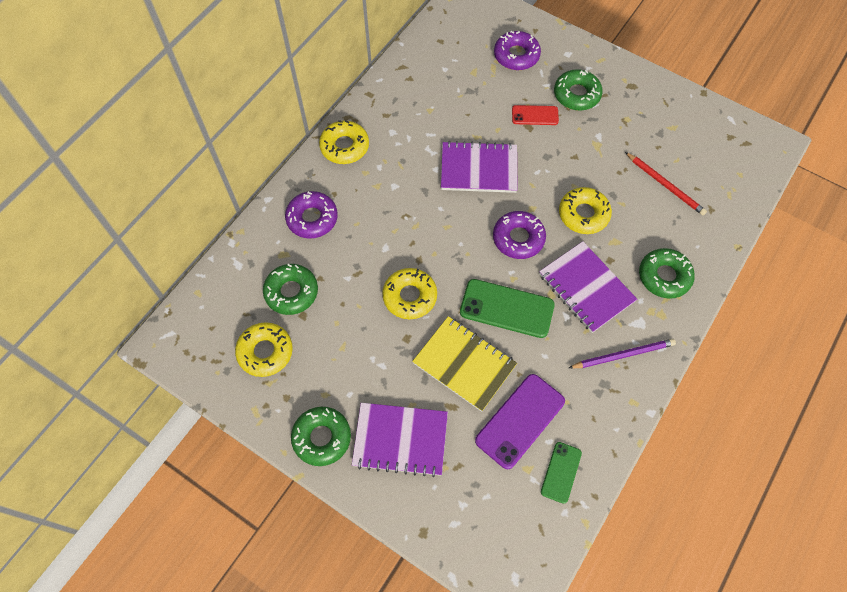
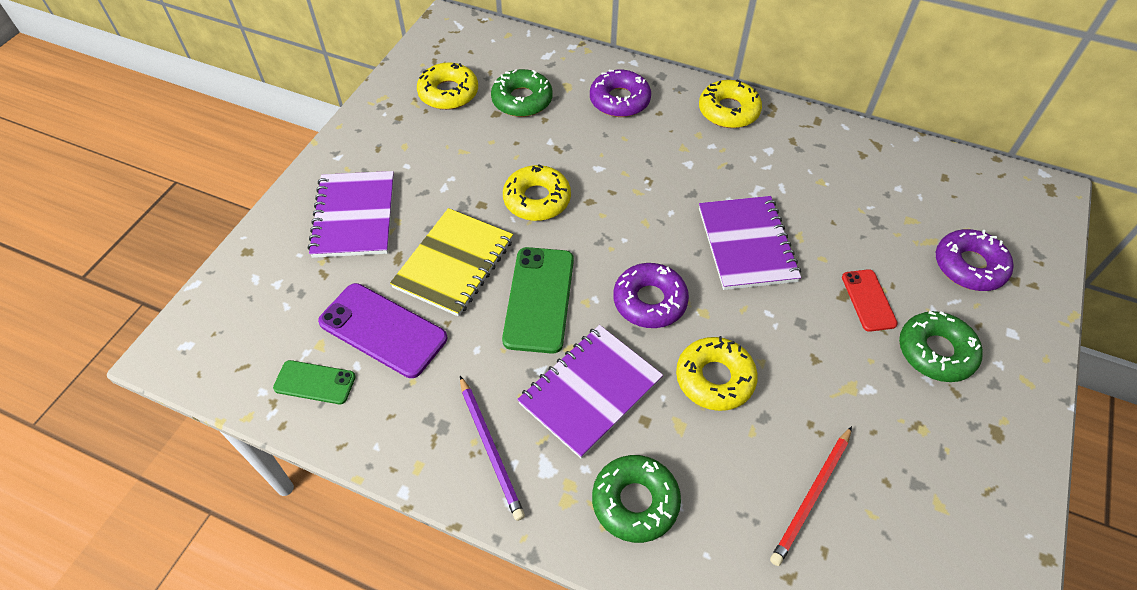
camera: 80 degrees right, 10 degrees down
(322, 438) = (355, 151): green donut -> none

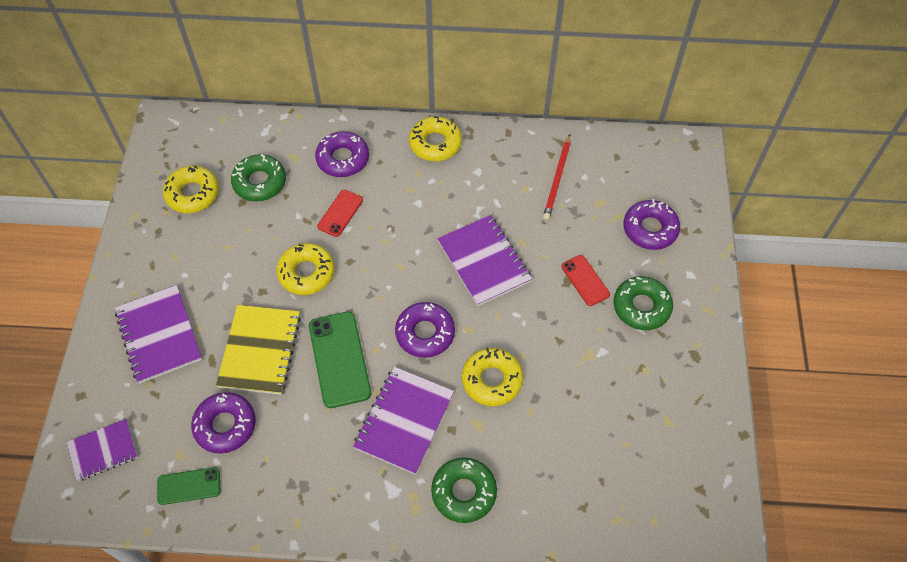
camera: 20 degrees left, 5 degrees up
(242, 314) = (103, 451): none -> purple notebook
(383, 330) = (225, 425): purple phone -> purple donut
(490, 449) = (346, 490): purple pencil -> none
(597, 151) = (340, 213): none -> red phone
(811, 497) = (583, 445): red pencil -> red pencil (557, 179)

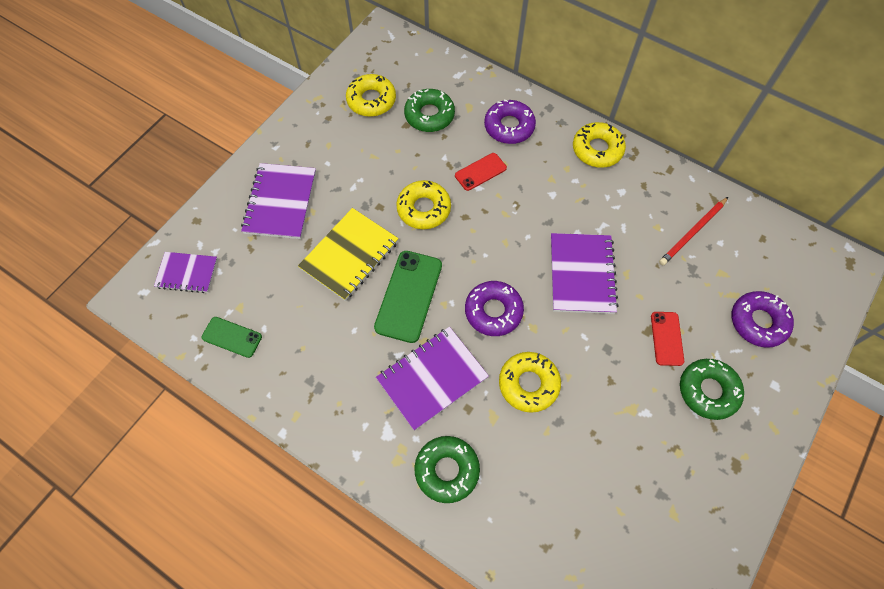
camera: 30 degrees right, 5 degrees up
(225, 425) = (287, 303): purple donut -> none

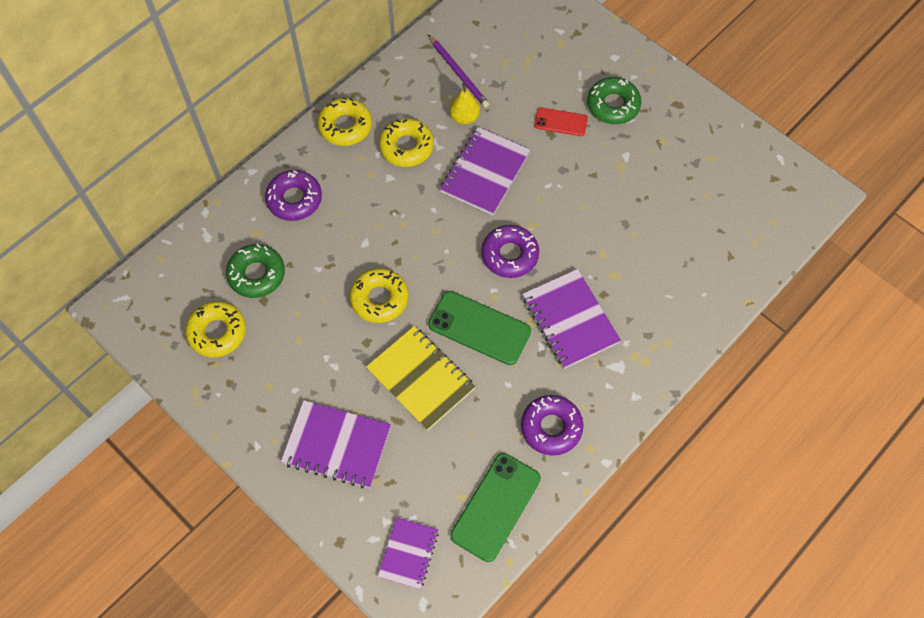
camera: 80 degrees left, 0 degrees up
(232, 337) = (496, 507): green phone -> green phone, size x1.72
(447, 470) = (658, 321): green donut -> none
(480, 172) = (346, 237): red phone -> none
(528, 384) = (587, 240): yellow donut -> yellow donut (406, 147)
(582, 274) = (485, 172): purple notebook -> purple notebook turned 75 degrees counterclockwise
(641, 246) = (464, 117): none -> yellow pear
(692, 232) = (458, 73): red pencil -> purple pencil
(758, 322) = (556, 51): purple donut -> purple donut (551, 427)

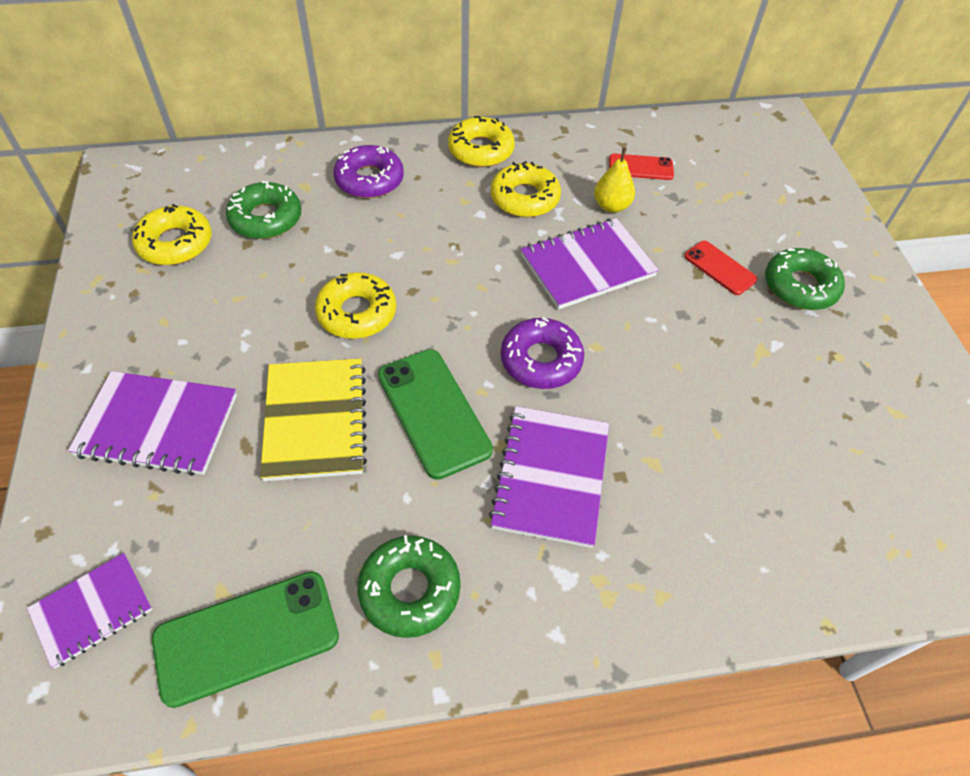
camera: 35 degrees right, 10 degrees down
(337, 445) = (158, 425): purple notebook -> purple notebook turned 45 degrees counterclockwise
(458, 73) = (640, 167): purple pencil -> red phone
(551, 427) = (410, 590): purple donut -> green donut

